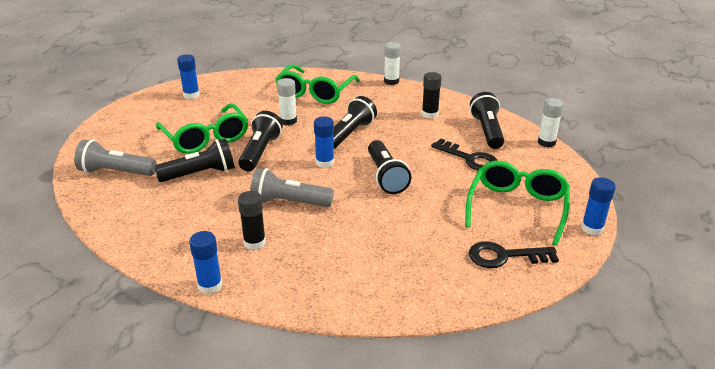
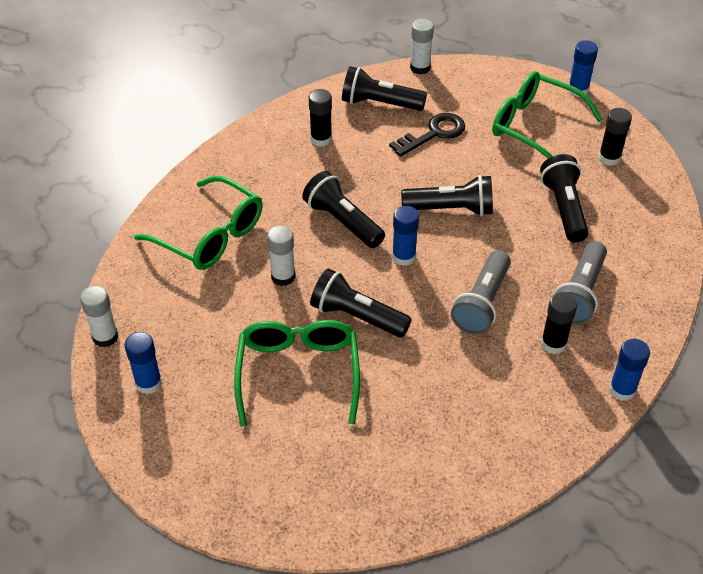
camera: 75 degrees left, 15 degrees up
(116, 172) = (359, 484): grey flashlight -> grey flashlight (580, 293)
(200, 174) = (393, 385): black flashlight -> black flashlight (564, 208)
(206, 138) = (298, 373): green glasses -> green glasses turned 75 degrees counterclockwise
(391, 81) = (214, 152): white glue stick -> white glue stick (105, 337)
(505, 256) = (609, 158): black key -> black glue stick

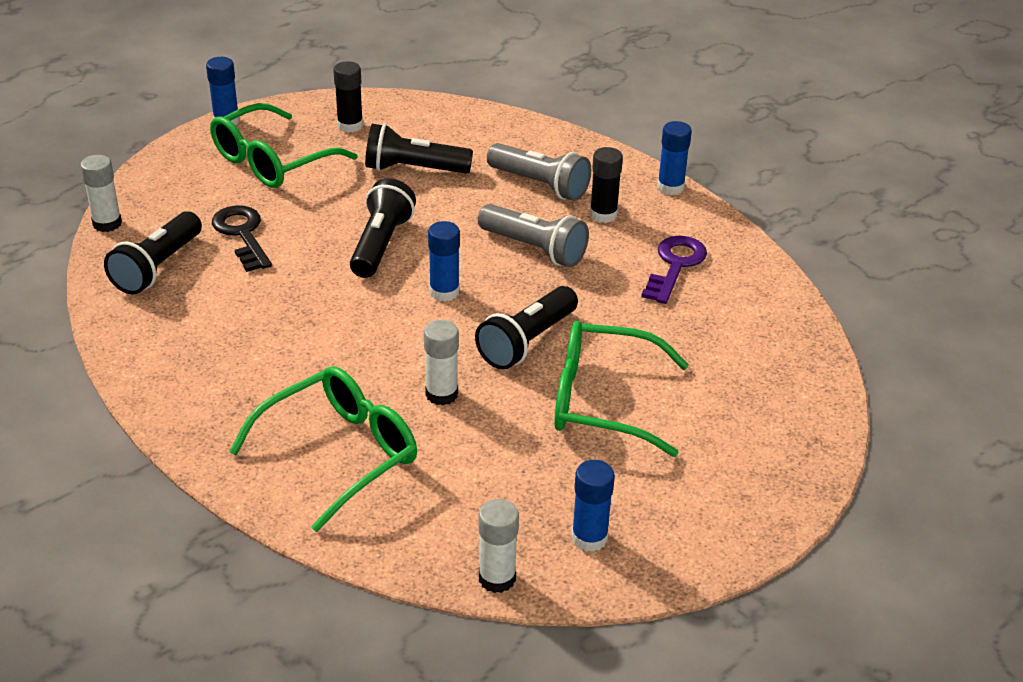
camera: 80 degrees left, 10 degrees down
(321, 139) = (199, 328): black glue stick -> none
(343, 221) = (365, 331): black flashlight -> none
(496, 405) = (675, 266): none -> purple key

